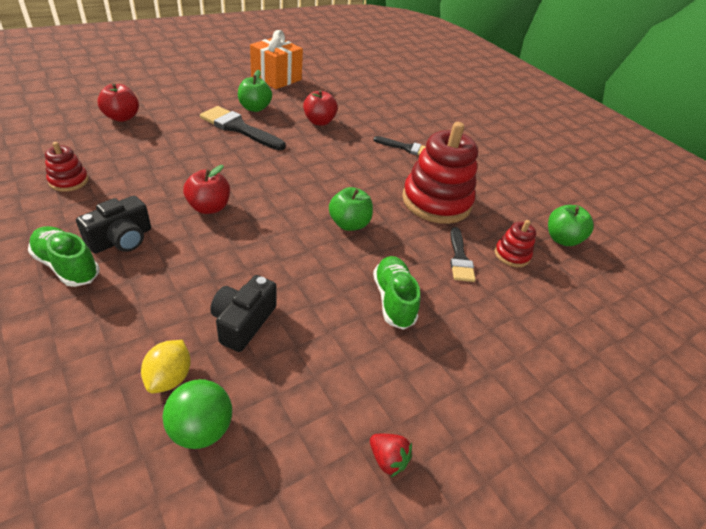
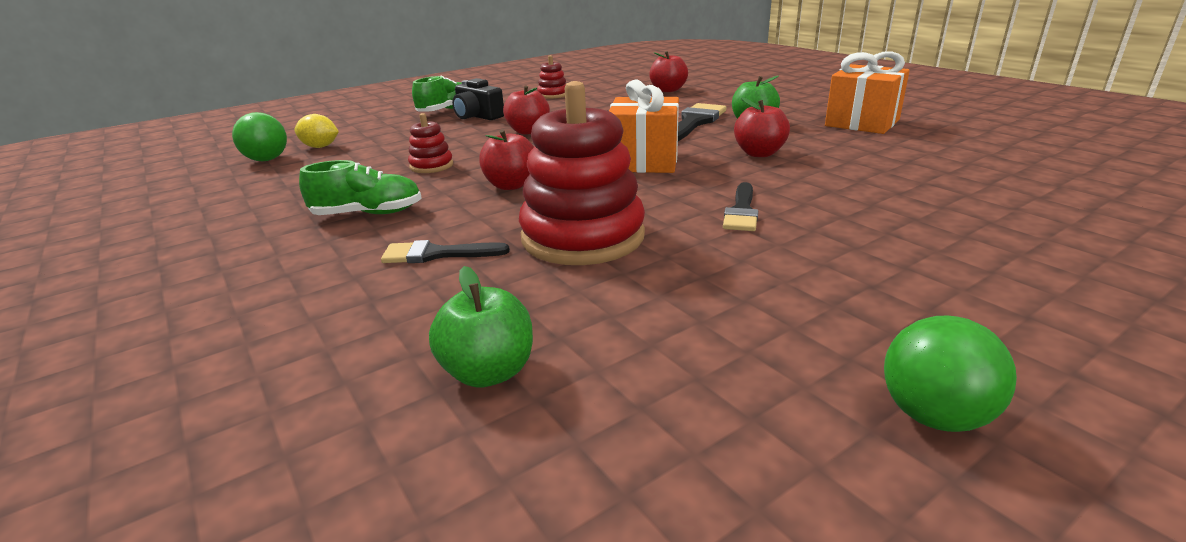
camera: 95 degrees right, 15 degrees down
(243, 322) = (365, 159): black camera -> none
(318, 162) = (644, 161): none -> orange gift
(349, 224) = (511, 185): green apple -> red apple
(387, 459) = (174, 218): red strawberry -> none
(512, 255) = (441, 301): red stacking toy -> red stacking toy (431, 166)
(553, 154) = (934, 416): none -> green ball

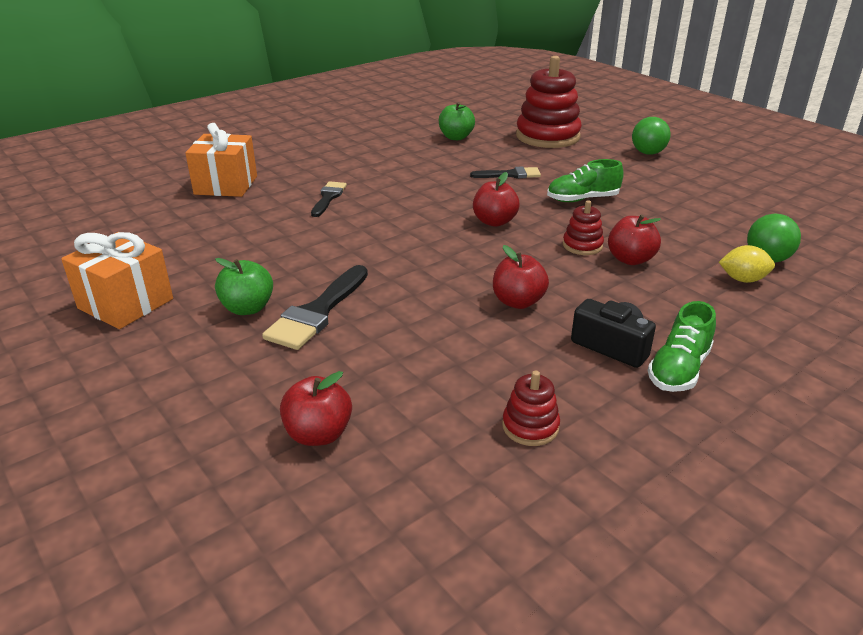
camera: 175 degrees right, 5 degrees up
(583, 237) = (430, 183): red stacking toy -> red stacking toy (547, 136)
(644, 161) = (386, 246): orange gift -> orange gift (226, 185)
(759, 153) = (278, 254): red apple -> red apple (630, 259)
(934, 416) = (310, 130): green ball -> green ball (648, 153)

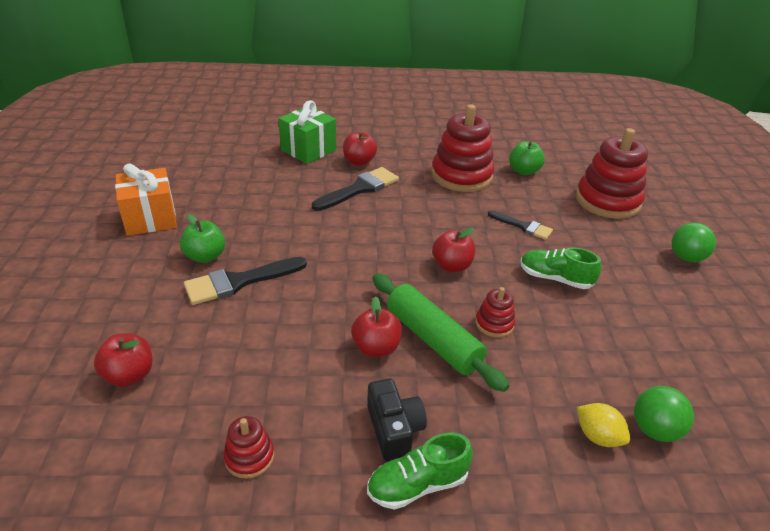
camera: 35 degrees right, 5 degrees up
(226, 185) = (308, 150): orange gift -> green gift
(328, 198) = (359, 189): black brush -> black brush, size x1.60
(408, 157) = (461, 176): none -> red stacking toy
(553, 275) = (433, 339): none -> green rolling pin
(630, 259) = (518, 359): red apple -> red apple (359, 162)

